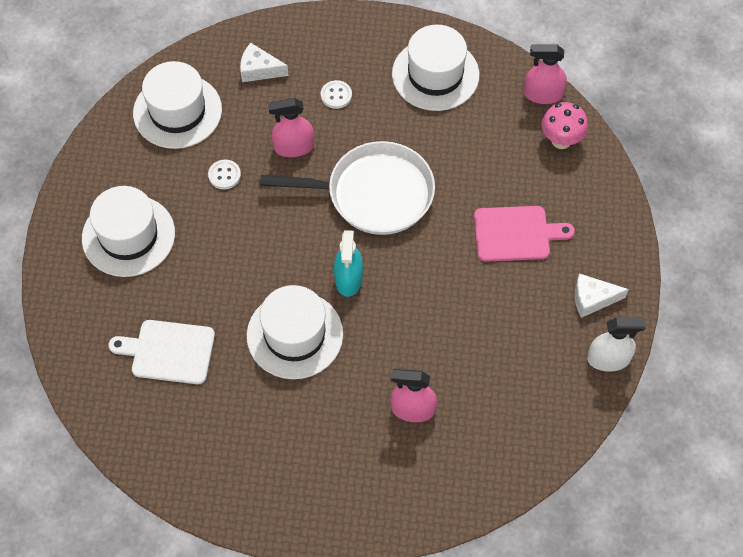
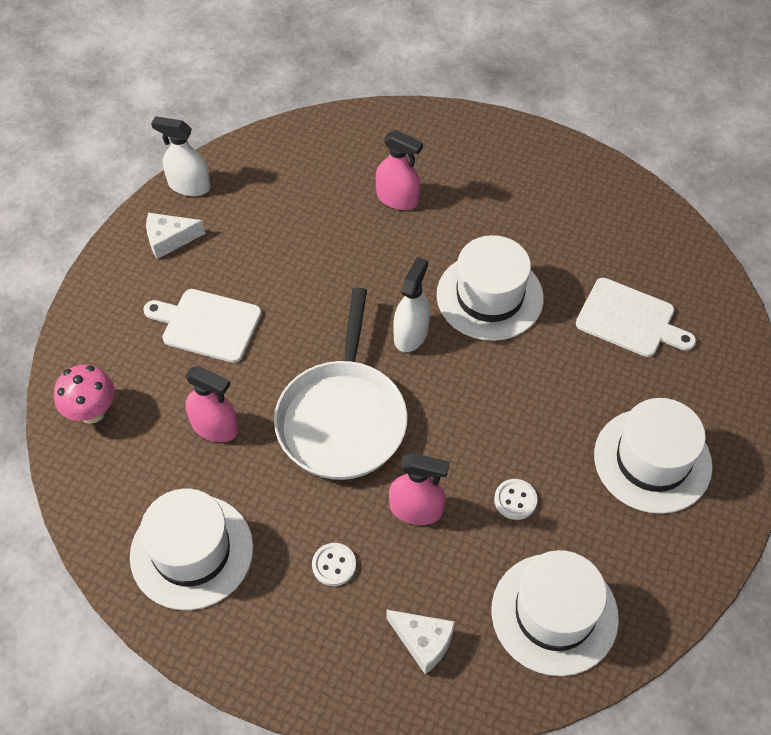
camera: 160 degrees left, 5 degrees down
(348, 279) = (411, 334): turquoise spray bottle -> white spray bottle
(374, 194) = (342, 418): white pan -> white pan turned 105 degrees counterclockwise
(516, 234) = (207, 325): pink cutting board -> white cutting board
(543, 94) = (75, 477): pink spray bottle -> pink spray bottle (215, 427)
(592, 299) = (169, 239): white cheese -> white cheese turned 150 degrees clockwise

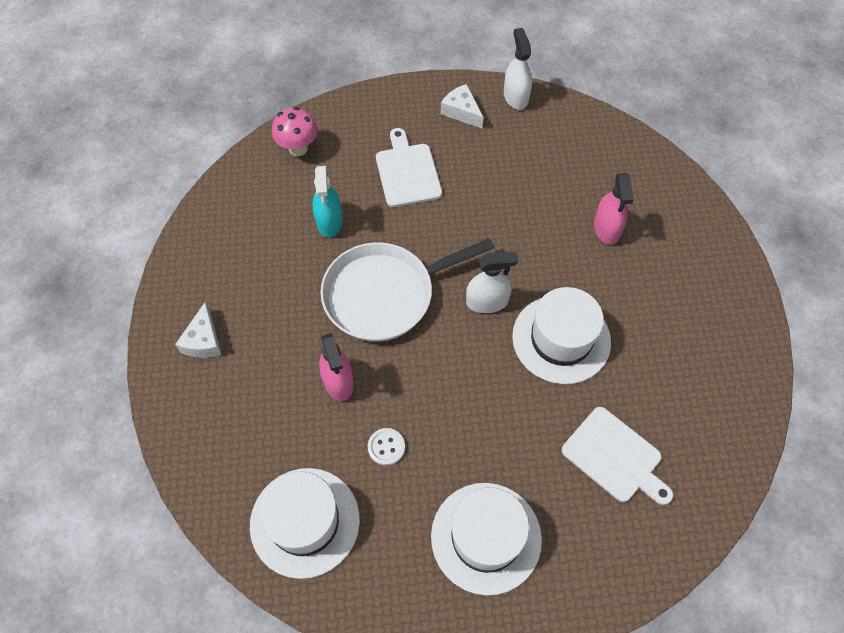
camera: 60 degrees right, 5 degrees up
(191, 551) = (228, 260): white hat -> none
(215, 427) = (329, 221): pink spray bottle -> turquoise spray bottle
(334, 565) = (264, 350): white button -> none
(423, 642) = (235, 439): white cheese -> white cheese (203, 340)
(630, 319) = (615, 457): white cutting board -> white cutting board turned 45 degrees counterclockwise

